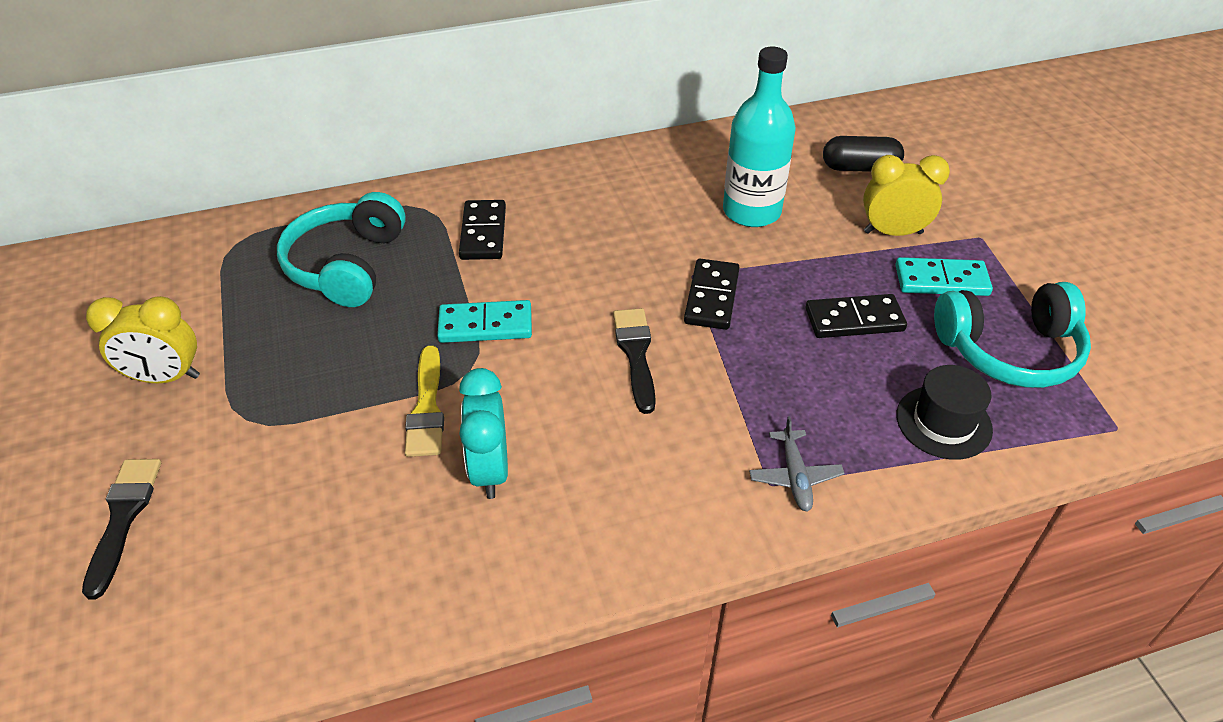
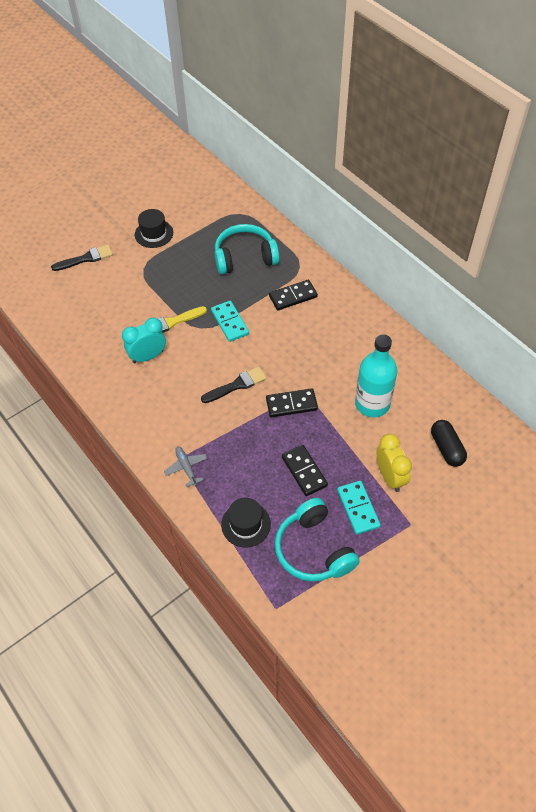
camera: 70 degrees right, 10 degrees up
(165, 377) = (154, 234): yellow clock -> black hat
(794, 476) = (186, 467): grey plane -> grey plane turned 90 degrees clockwise

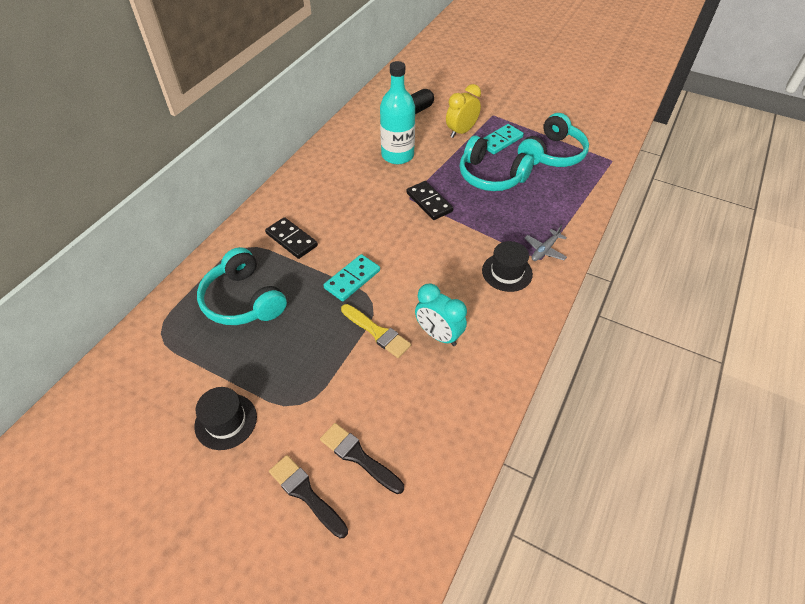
camera: 115 degrees left, 5 degrees down
(236, 385) = (431, 246): black brush -> black brush (358, 457)
(246, 524) = (564, 195): black hat -> black hat (507, 272)
(304, 471) = (491, 176): black domino -> turquoise headphones

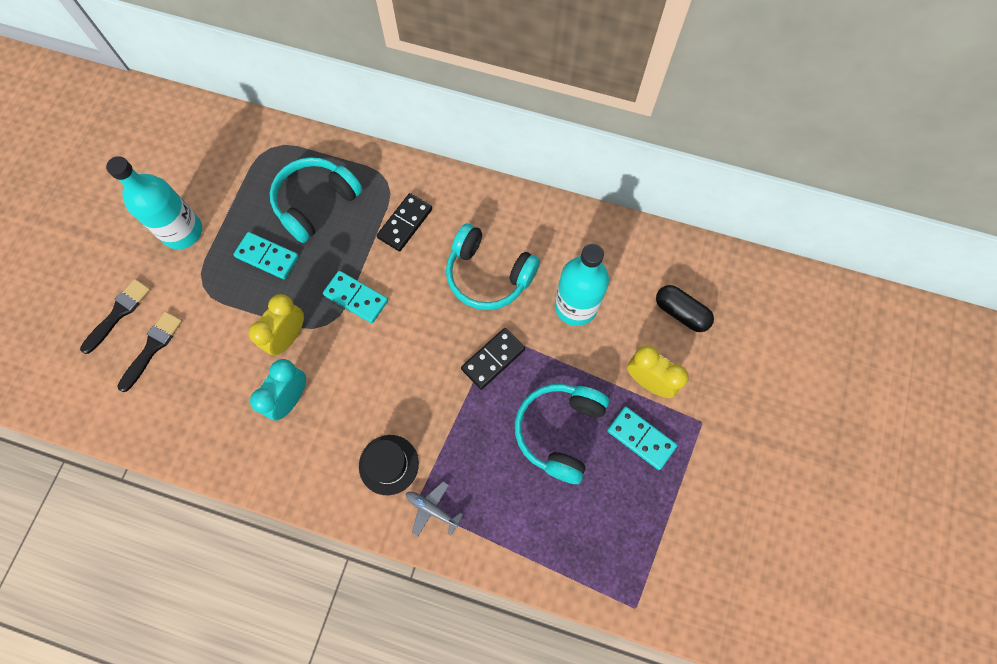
camera: 80 degrees right, 20 degrees up
(226, 421) = (182, 231): black hat -> turquoise bottle
(286, 344) = (267, 257): none -> turquoise domino
(377, 332) = (288, 337): yellow brush -> yellow clock
(552, 154) = (629, 515): turquoise headphones -> turquoise headphones (488, 275)

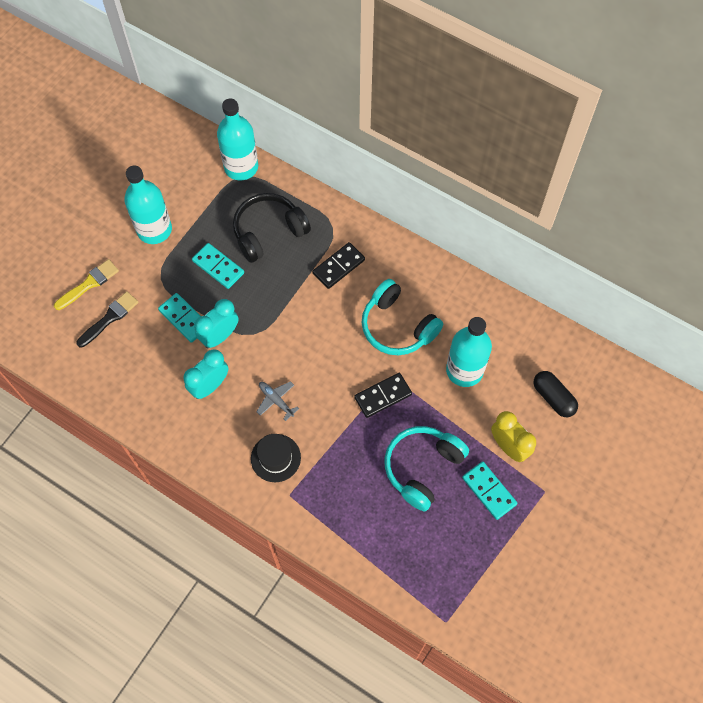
camera: 15 degrees right, 5 degrees down
(118, 313) = (89, 284): black brush -> yellow brush
(266, 137) = (241, 167): none -> turquoise bottle
(288, 337) = (220, 336): yellow clock -> turquoise clock
(316, 203) = (268, 232): turquoise headphones -> black headphones
(356, 298) = (282, 318): turquoise domino -> turquoise domino (184, 318)
(432, 509) = (301, 502): grey plane -> grey plane (276, 400)

